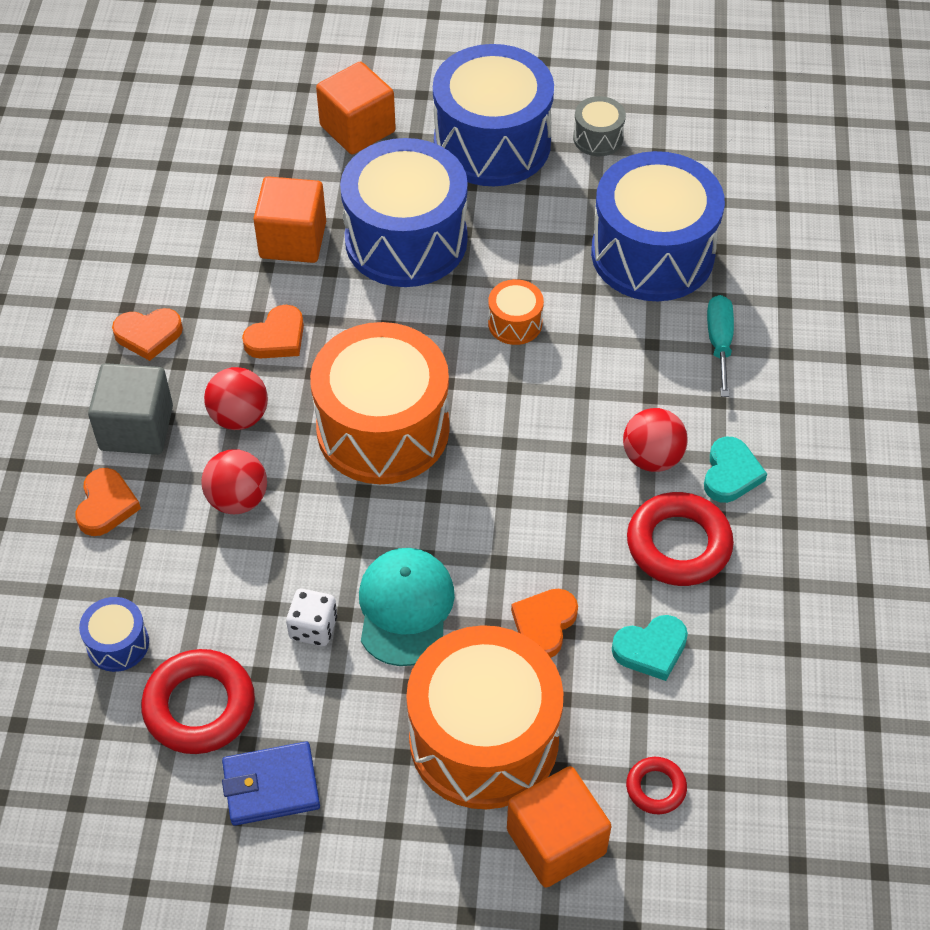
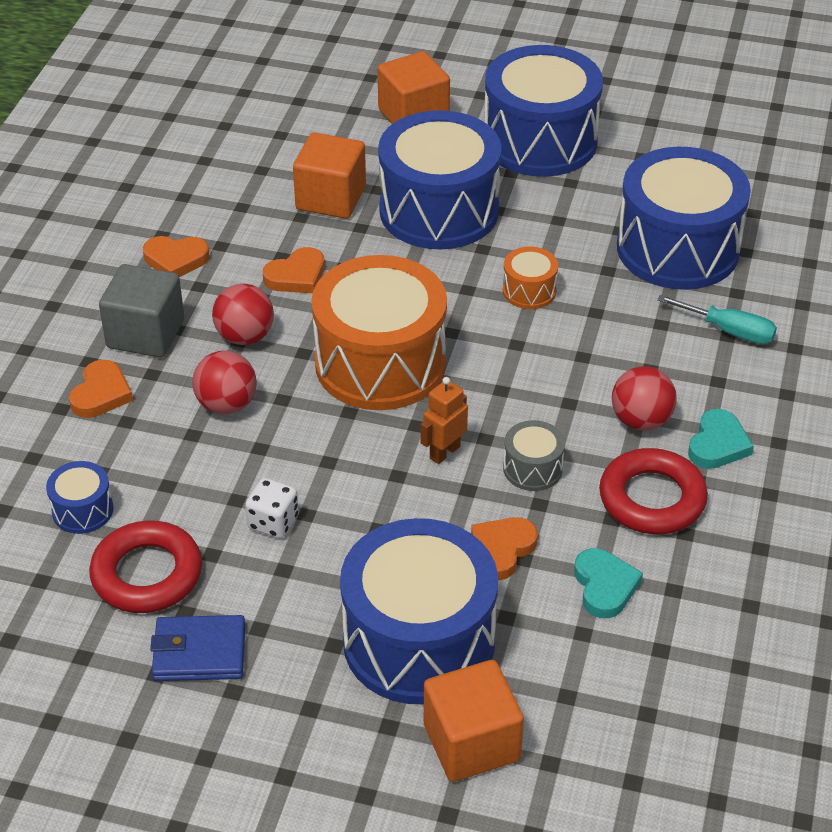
camera: 10 degrees right, 10 degrees down
(405, 608) = (367, 517): turquoise cap -> none
(467, 522) = (444, 452): none -> orange robot
(484, 739) = (419, 641): orange drum -> blue drum
(598, 138) = (644, 148): grey drum -> grey drum (532, 468)
(651, 649) = (604, 586): turquoise heart -> turquoise heart turned 90 degrees counterclockwise
(655, 788) = (583, 710): red ring -> none
(719, 343) = (729, 331): turquoise screwdriver -> turquoise screwdriver turned 105 degrees clockwise

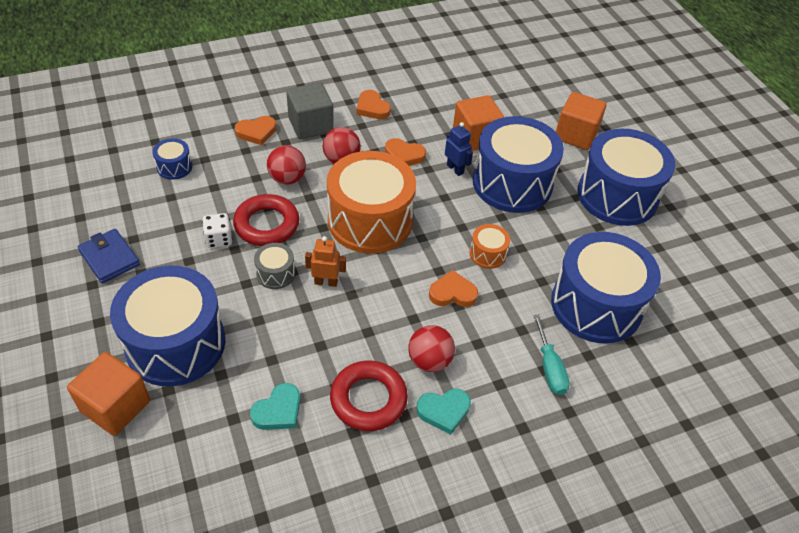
camera: 50 degrees right, 5 degrees up
(147, 574) = (149, 211): red ring -> red ring (267, 224)
(367, 244) = (455, 169): none -> blue robot
(501, 550) = (270, 346): orange heart -> orange heart (452, 293)
(532, 468) = (346, 328): grey drum -> grey drum (275, 273)

